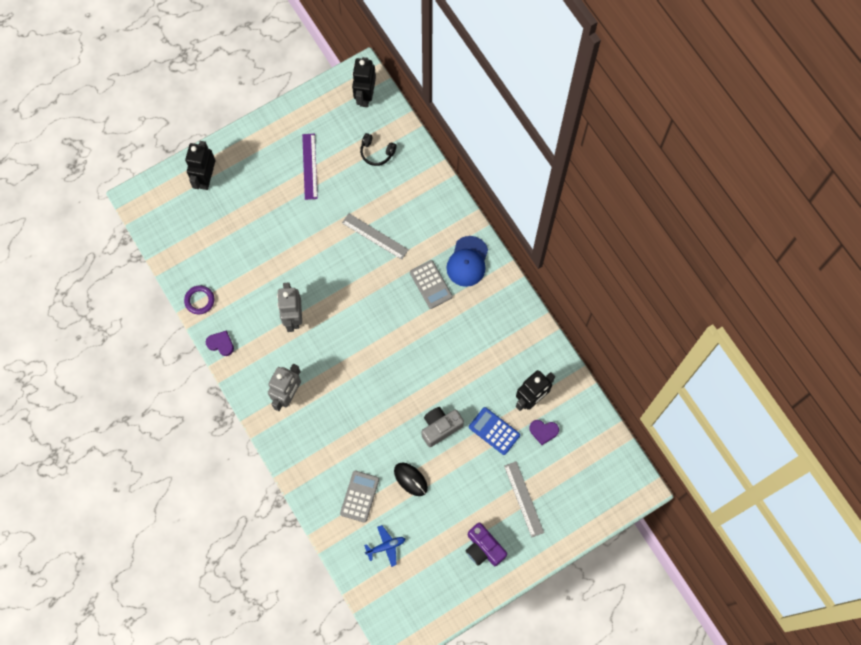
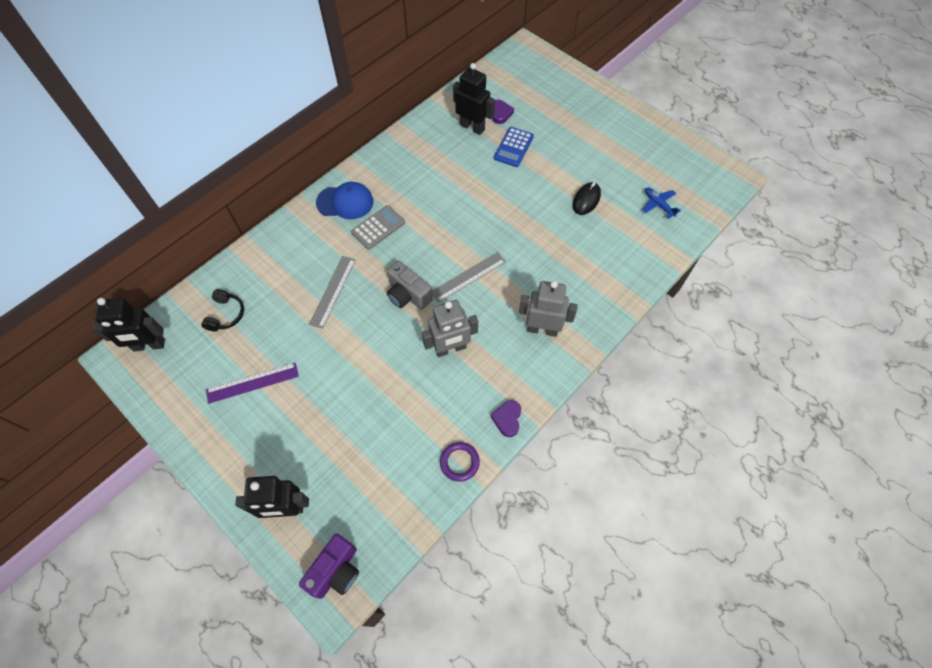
camera: 105 degrees left, 10 degrees down
(359, 496) = (621, 237): grey calculator -> none
(440, 427) = (526, 188): grey camera -> grey camera (408, 295)
(483, 548) = (623, 134): purple camera -> purple camera (336, 571)
(523, 499) = (567, 115): grey ruler -> grey ruler (468, 277)

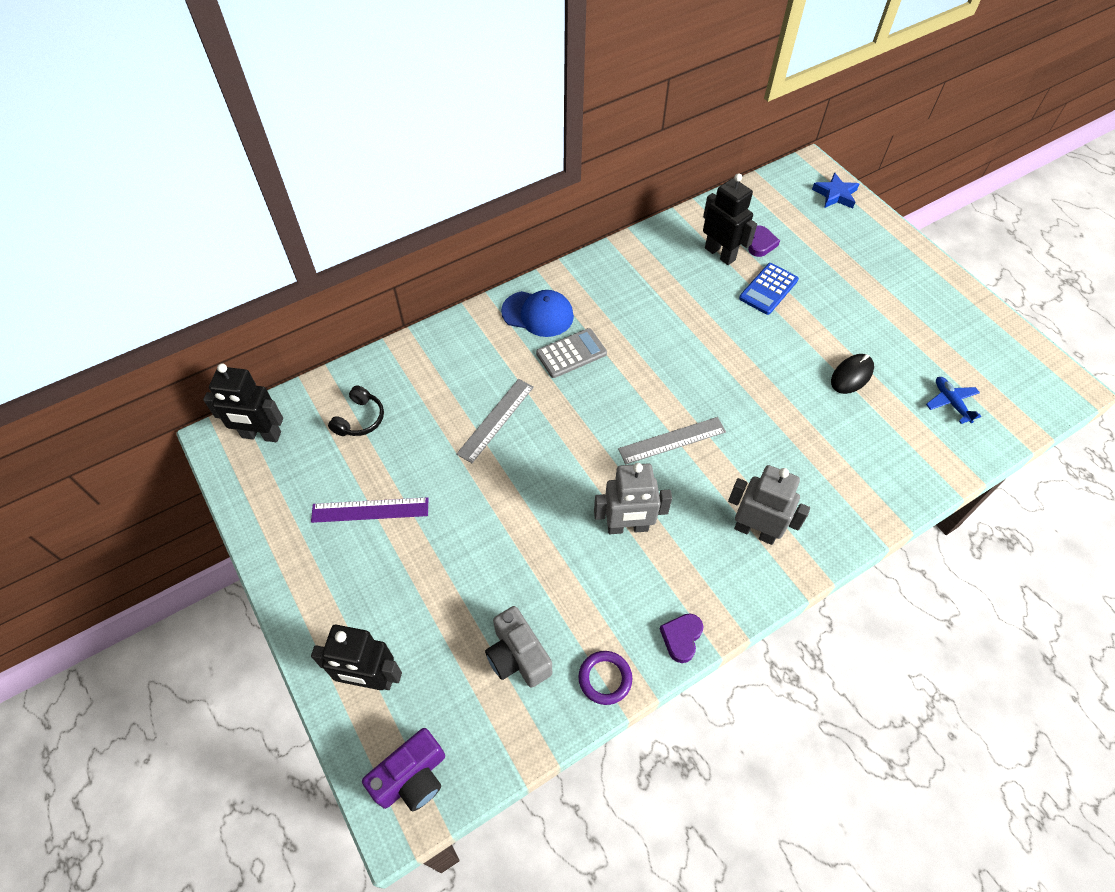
camera: 15 degrees right, 5 degrees down
(408, 295) = (589, 446): grey camera -> grey camera (518, 656)
(547, 65) = (835, 194): none -> blue star

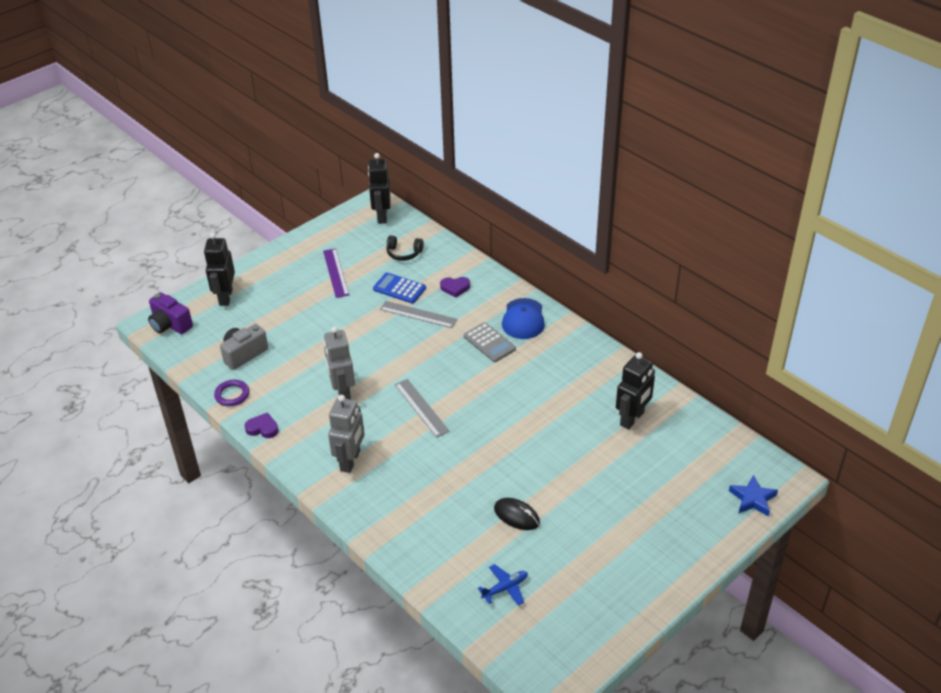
camera: 80 degrees right, 15 degrees down
(760, 244) = (657, 446): purple heart -> purple heart (455, 288)
(768, 289) = (600, 454): blue calculator -> blue calculator (399, 288)

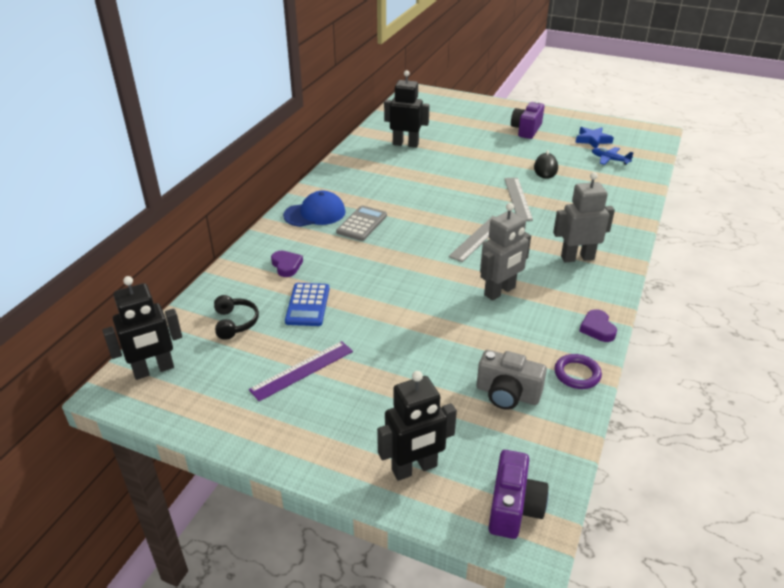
camera: 115 degrees left, 5 degrees down
(418, 314) = (346, 278): grey ruler -> grey ruler (518, 198)
(621, 544) = (526, 130): none -> purple camera
(753, 499) = (444, 98): blue star -> blue star (592, 140)

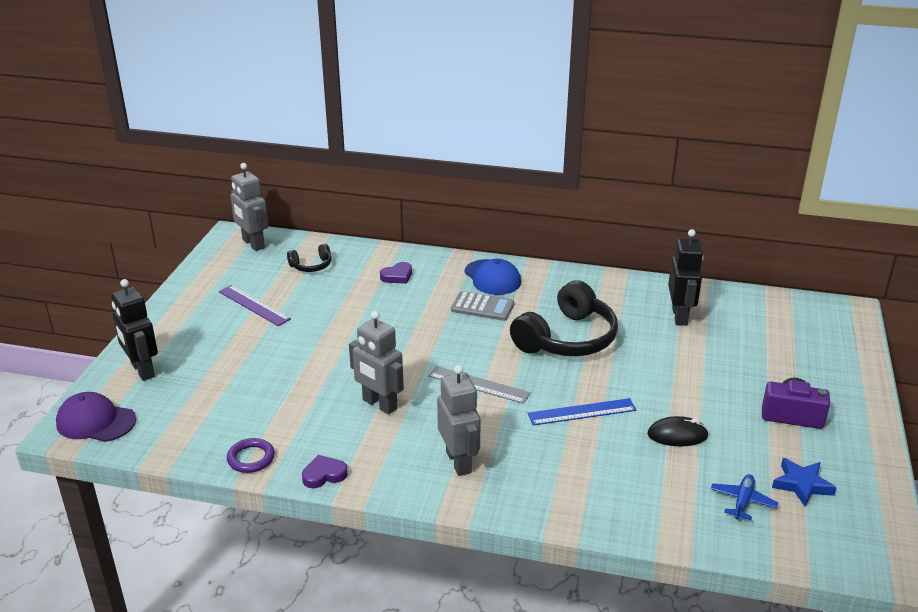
camera: 80 degrees right, 5 degrees down
(154, 370) = (253, 244): black robot -> grey robot
(307, 305) = (340, 295): blue calculator -> none
(422, 191) = (567, 338): none -> black headphones
(507, 394) = (223, 414): grey camera -> none
(513, 508) = (96, 421): purple camera -> purple cap
(518, 198) = (582, 412): grey ruler -> blue ruler

